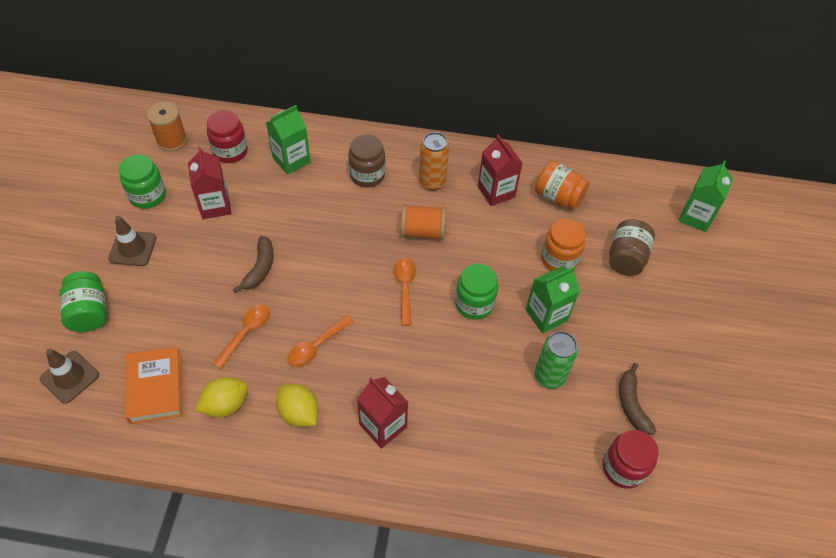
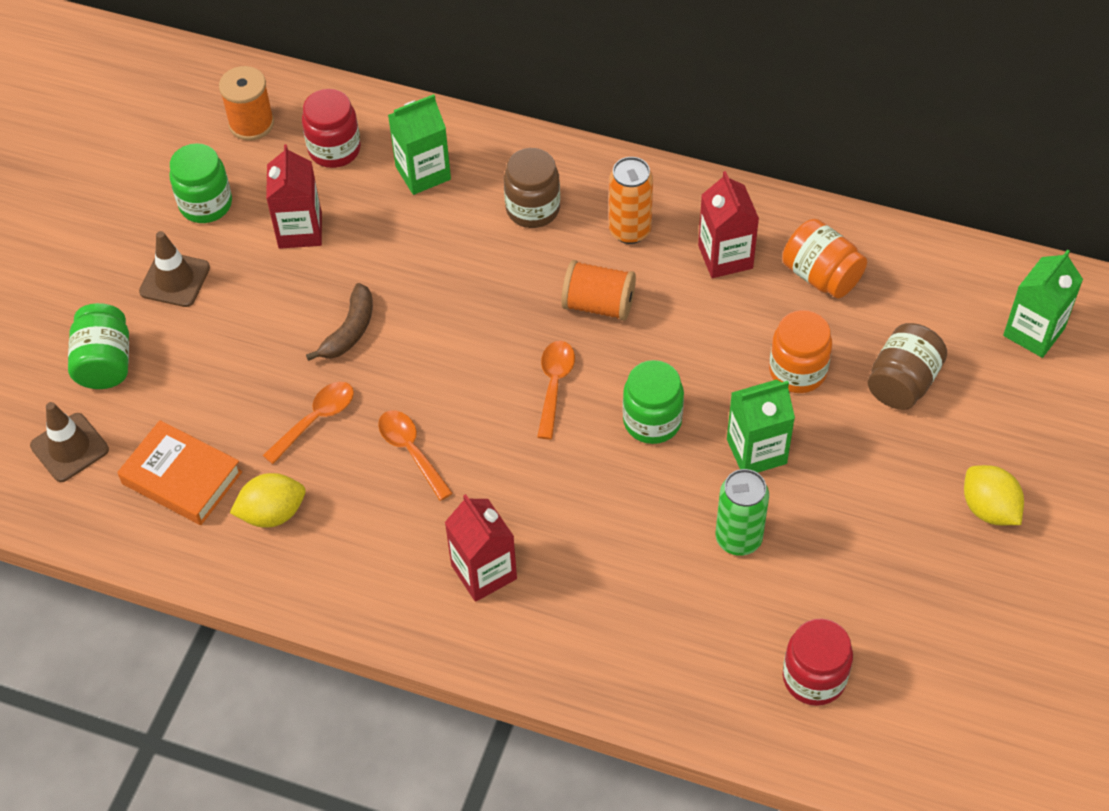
camera: 15 degrees right, 0 degrees up
(156, 388) = (182, 478): orange book -> orange book turned 60 degrees counterclockwise
(299, 413) = (371, 538): yellow lemon -> yellow lemon (989, 509)
(316, 346) = (411, 451): orange spoon -> orange spoon turned 90 degrees clockwise
(632, 404) = (851, 594): brown banana -> none

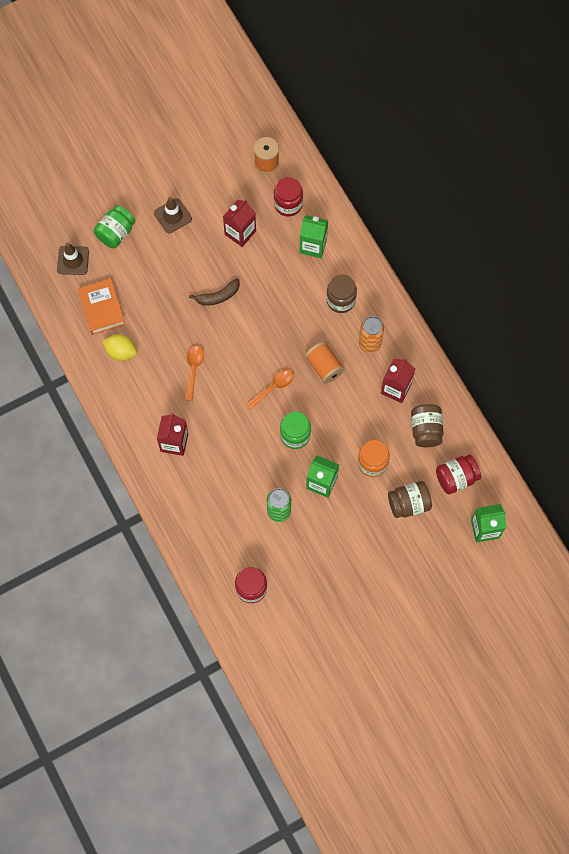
camera: 40 degrees right, 15 degrees up
(206, 204) = (214, 189): green jar -> none
(316, 419) = (171, 325): orange spoon -> none
(821, 275) = (426, 430): orange jar -> brown jar
(926, 301) = (456, 478): none -> red jar
(989, 509) = (385, 583): yellow lemon -> none

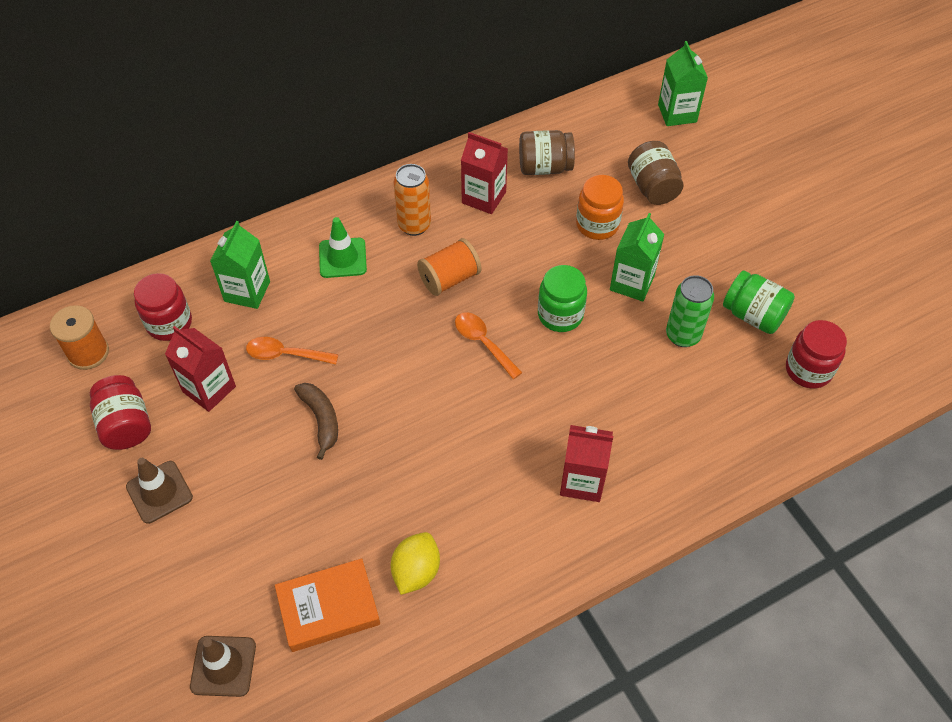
camera: 90 degrees left, 15 degrees down
(116, 233) = (177, 588): green jar -> green jar (753, 315)
(193, 369) = (451, 454): orange spoon -> orange spoon (285, 354)
(340, 300) = (342, 258): brown jar -> green traffic cone
(456, 478) = (611, 139): red jar -> red jar (126, 425)

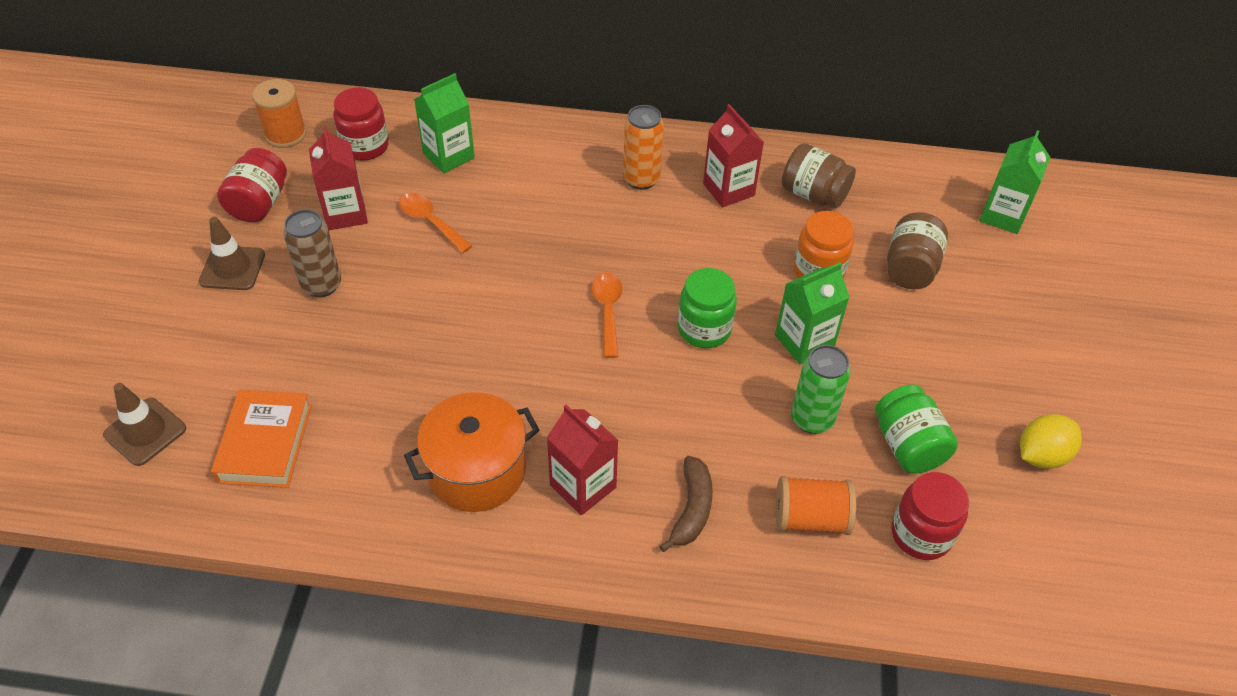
camera: 35 degrees right, 5 degrees down
(248, 459) = (321, 285): none -> brown can
(321, 420) = (407, 290): brown banana -> brown banana (691, 509)
(328, 608) = (265, 443): orange book -> orange book turned 75 degrees clockwise
(342, 258) = (552, 172): green traffic cone -> none
(416, 571) = (362, 463): yellow lemon -> yellow lemon (1041, 455)
(449, 278) = (630, 240): orange spool -> orange spool (810, 518)
(502, 520) = (477, 471): none -> orange pot

